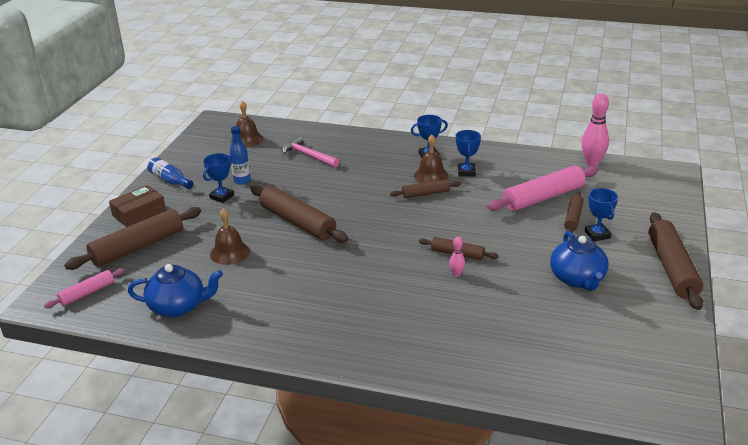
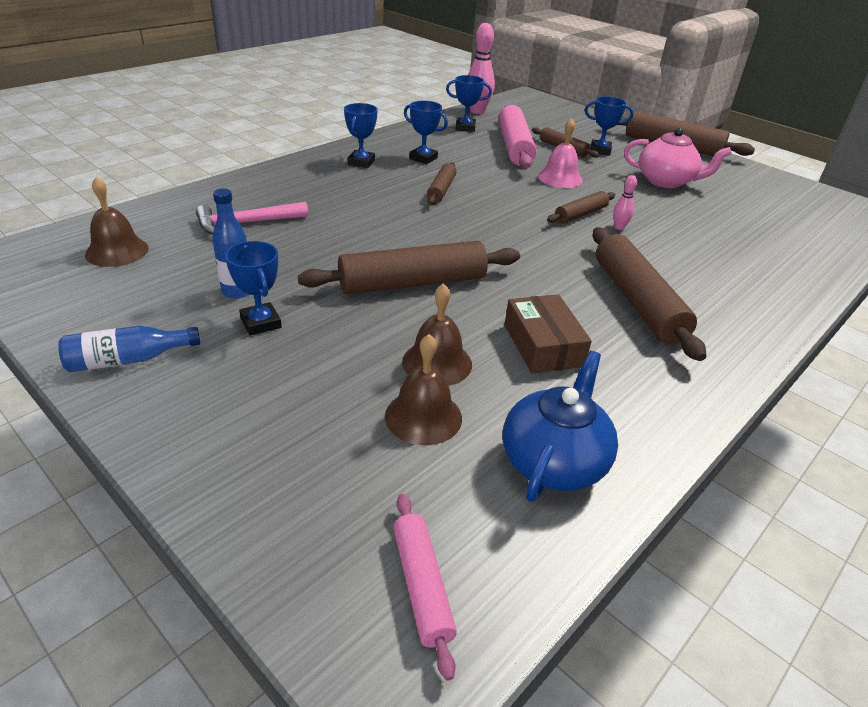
camera: 65 degrees left, 5 degrees up
(138, 247) = (317, 463): brown rolling pin -> brown rolling pin (637, 301)
(139, 213) = (195, 429): brown box -> brown box (543, 345)
(431, 176) = (406, 175): brown bell -> brown bell (423, 416)
(510, 230) = (560, 178): none -> pink bell
(548, 169) = (465, 128): none -> blue trophy
(577, 279) = (666, 181): blue teapot -> pink teapot

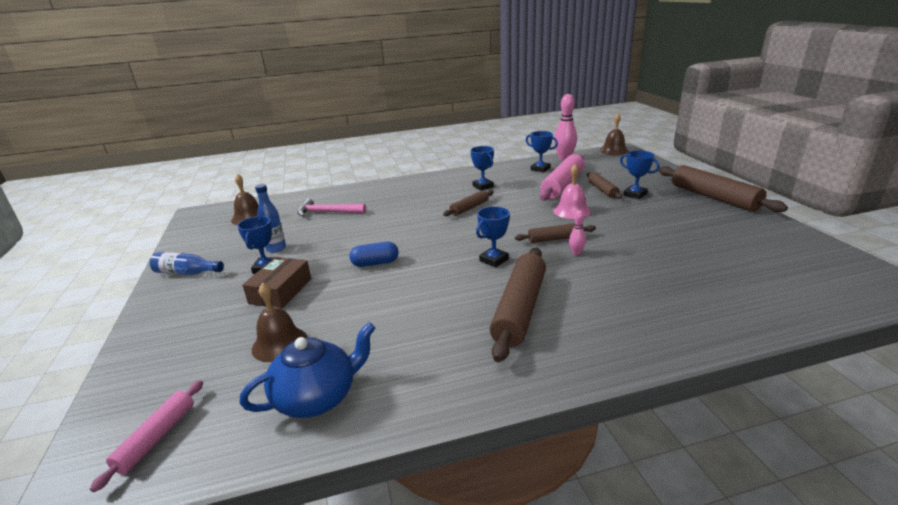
camera: 35 degrees right, 10 degrees down
(361, 162) = (438, 185): blue trophy -> blue trophy (494, 260)
(412, 283) = (375, 263): brown rolling pin -> blue capsule
(437, 363) = (328, 314): brown bell -> brown bell (613, 150)
(543, 345) = (408, 321): brown box -> brown box (281, 291)
(666, 181) = (668, 224): pink teapot -> none

